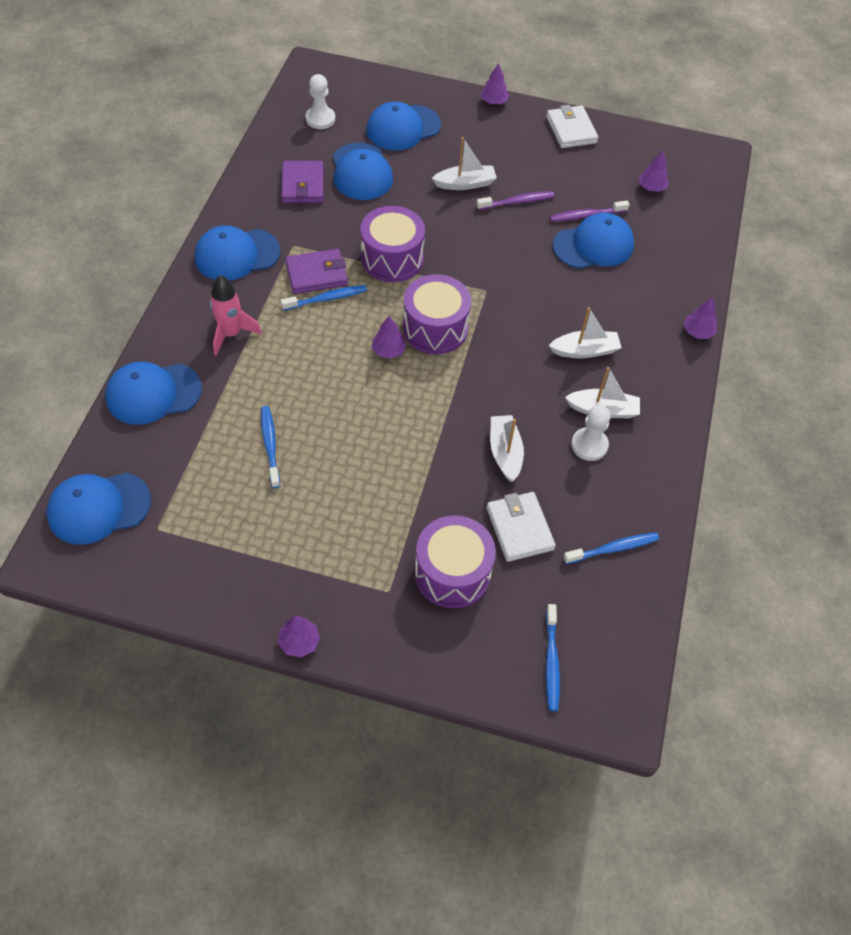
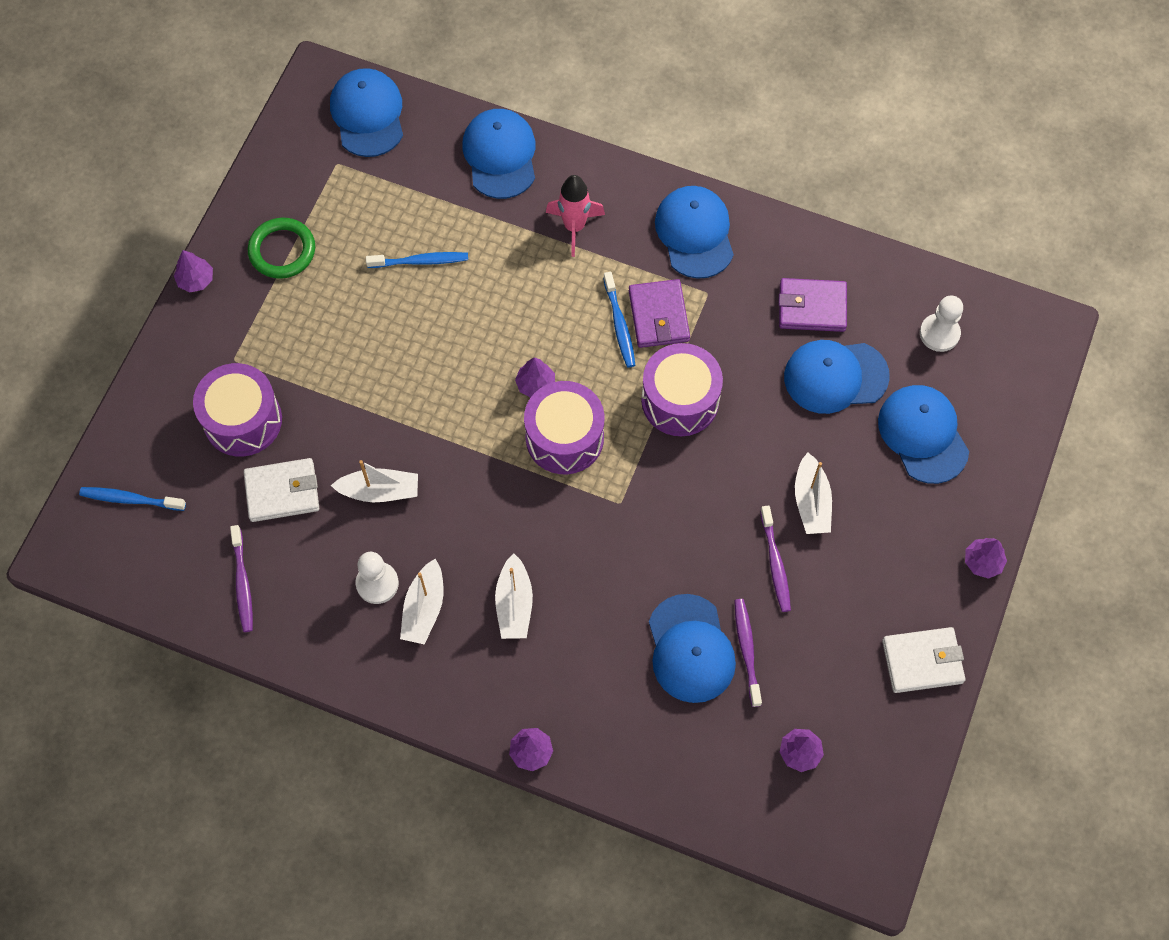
camera: 100 degrees right, 10 degrees up
(261, 564) = (282, 250): none -> green ring
(613, 548) = (243, 583): blue toothbrush -> purple toothbrush

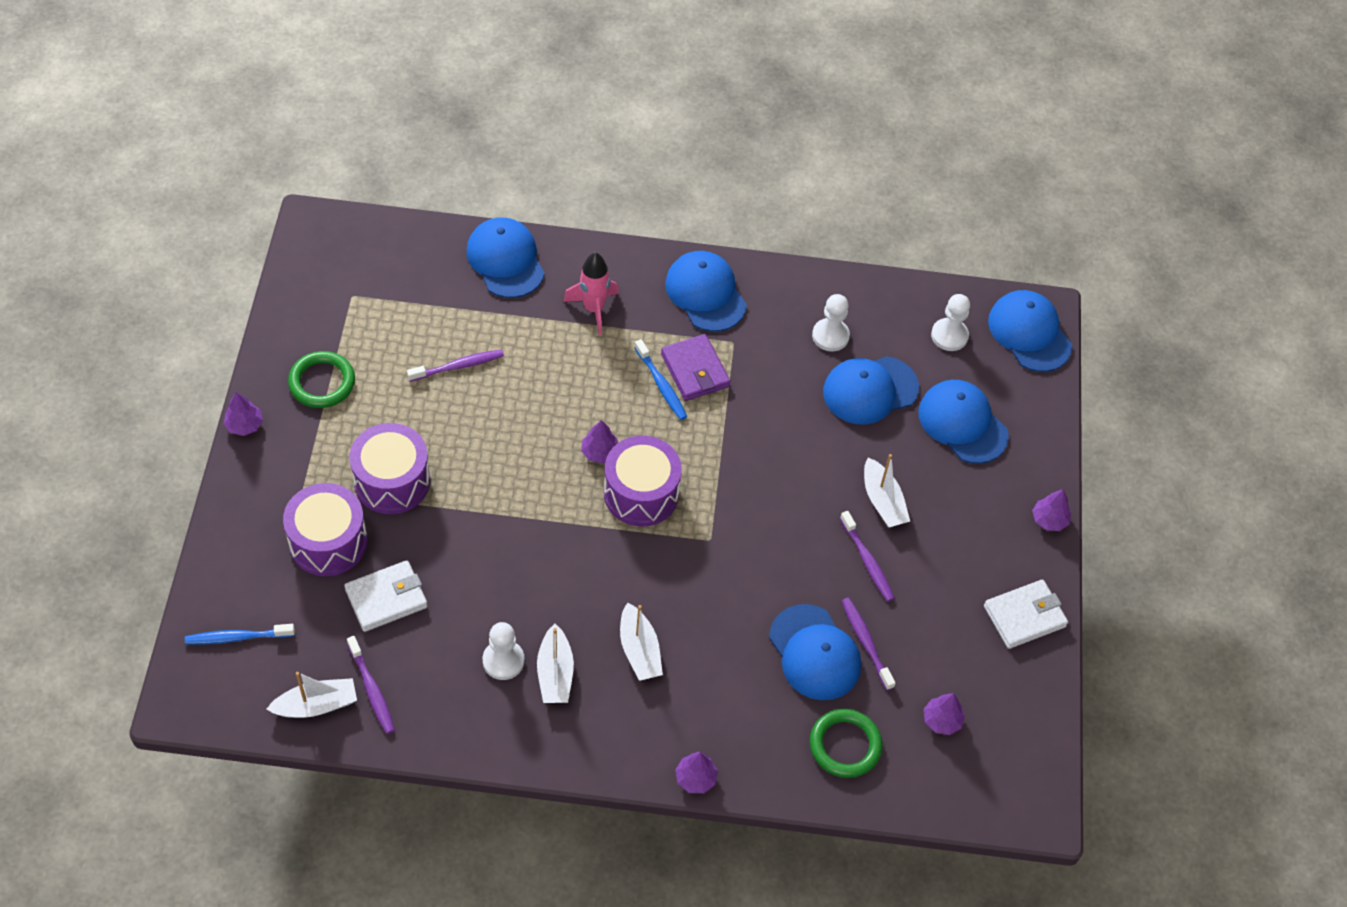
camera: 20 degrees left, 10 degrees down
(368, 114) = (369, 247): blue cap -> blue cap (1029, 333)
(379, 491) = (480, 577): white boat -> white boat (316, 705)
(420, 261) = (458, 366): blue toothbrush -> purple toothbrush
(680, 400) = (737, 439): purple drum -> purple drum (392, 481)
(692, 754) = (845, 745): none -> green ring
(812, 307) = (830, 336): purple wallet -> white pawn

